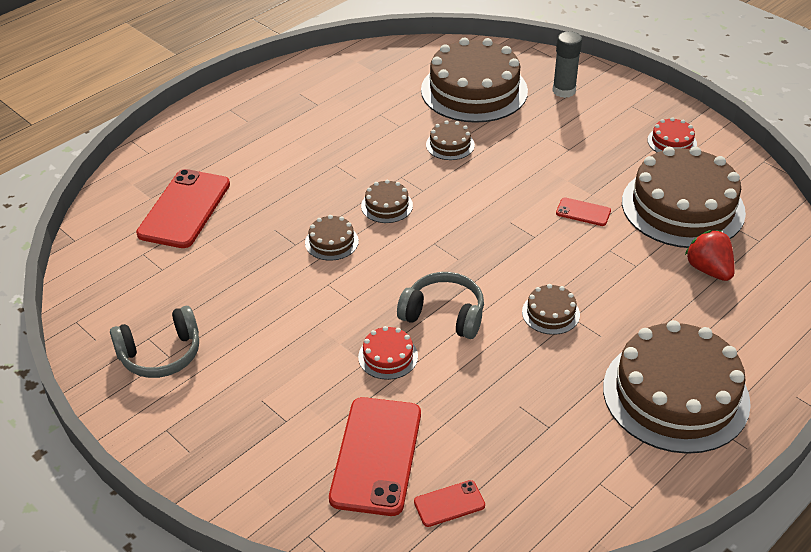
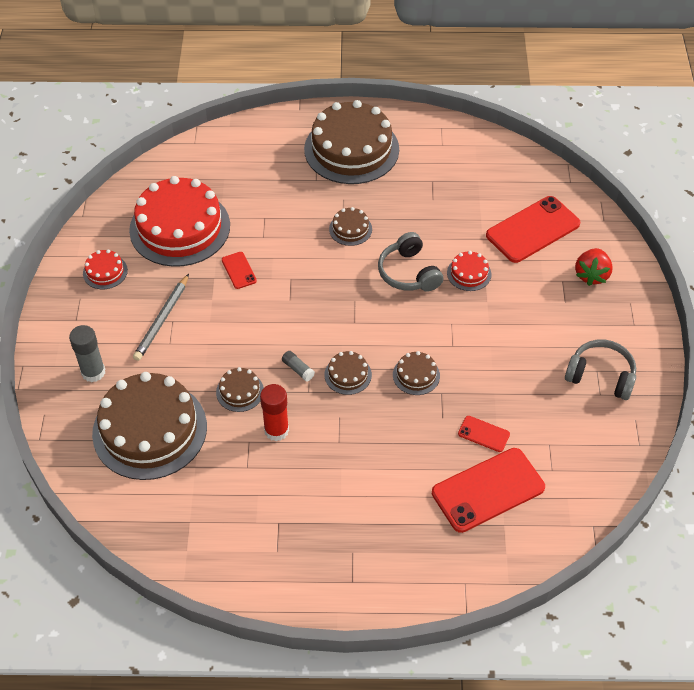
camera: 135 degrees left, 10 degrees up
(389, 142) = (276, 430): none -> red glue stick
(429, 184) = (298, 369): none -> grey glue stick
(449, 504) = (521, 185): red phone -> red phone (483, 434)
(577, 144) = (162, 319): none -> grey pencil
(683, 207) = (180, 227): brown cake -> red cake
(708, 270) = (232, 186): red strawberry -> red strawberry (591, 275)

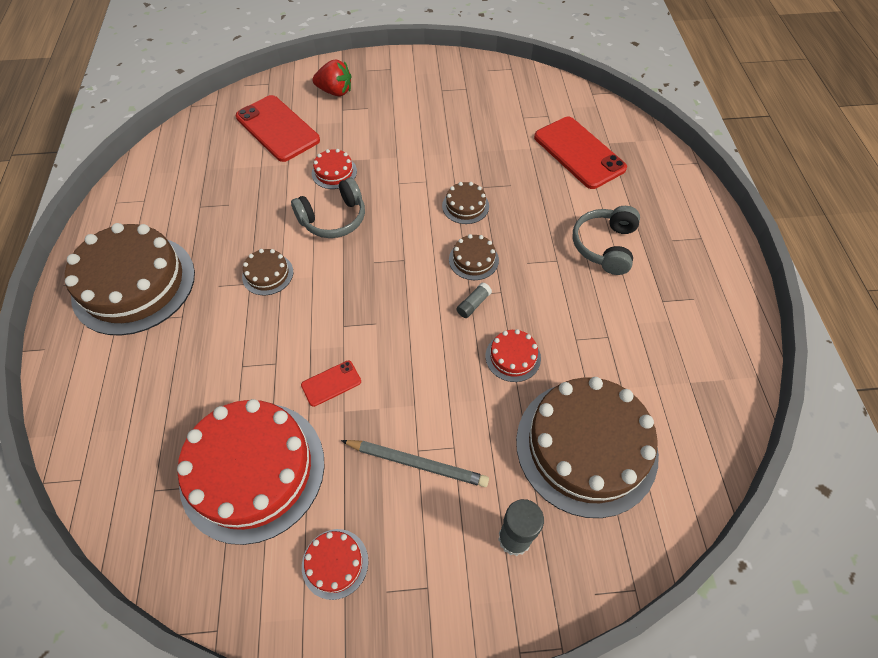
camera: 95 degrees left, 5 degrees up
(240, 391) = (513, 357): brown cake -> red cake
(276, 430) = (556, 315): red glue stick -> none
(483, 434) = (522, 157): red phone -> none
(601, 376) = (447, 87): grey headphones -> grey headphones (604, 246)

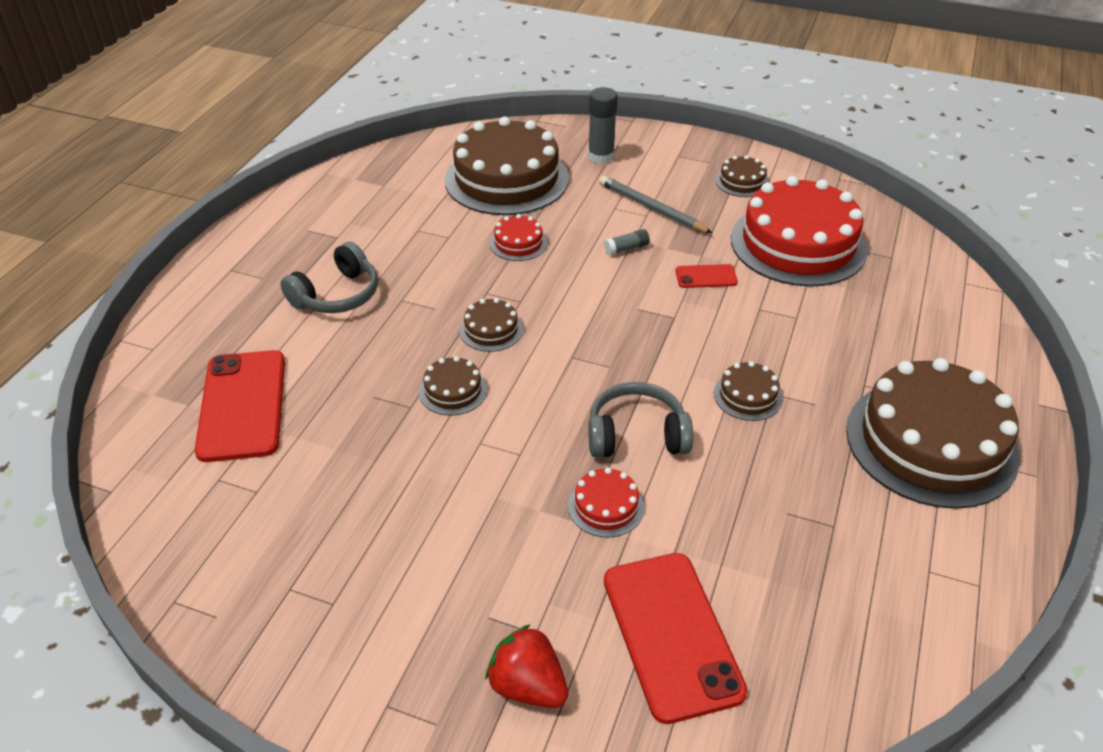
camera: 155 degrees left, 15 degrees down
(335, 563) = (742, 182): red cake -> brown cake
(473, 304) = (523, 291): grey glue stick -> grey glue stick (626, 248)

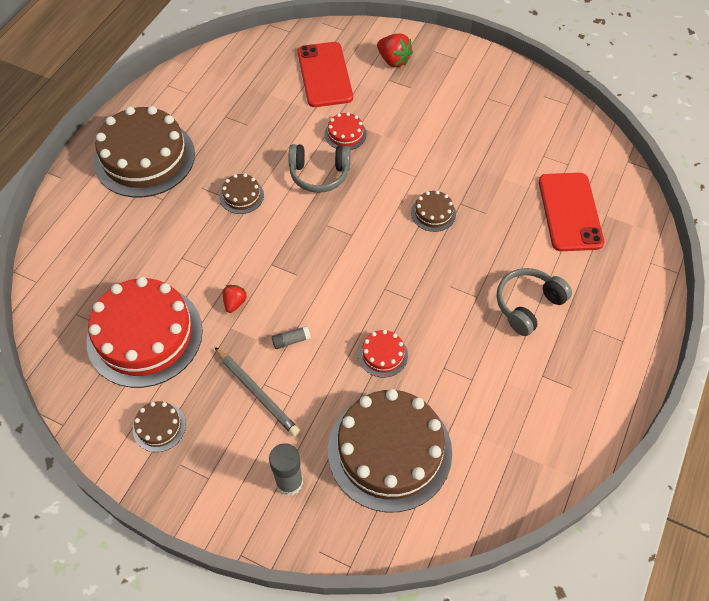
camera: 175 degrees left, 15 degrees up
(491, 330) = (407, 262): brown cake -> none
(706, 277) = (235, 303): red phone -> red strawberry

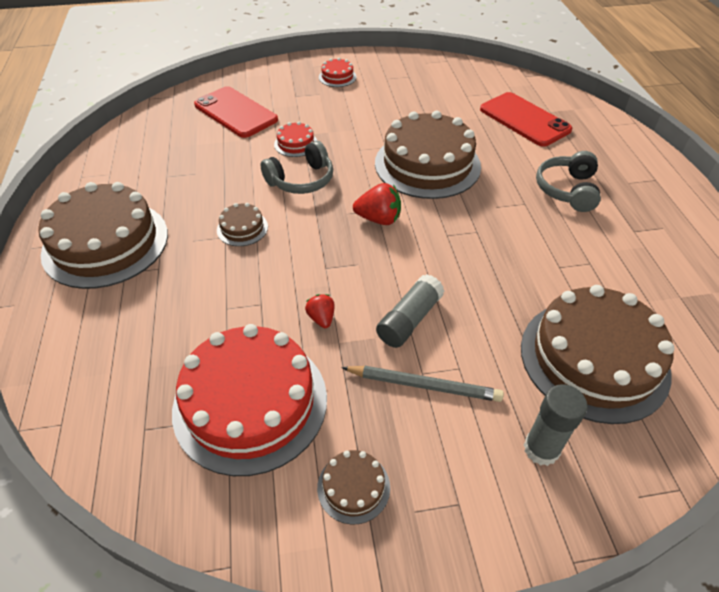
camera: 35 degrees left, 10 degrees down
(291, 340) = (409, 320): grey glue stick -> grey glue stick, size x1.82
(383, 354) = (501, 285): red cake -> red cake (337, 77)
(393, 60) = (287, 83): red strawberry -> red strawberry (379, 219)
(433, 213) = (427, 164): brown cake -> brown cake, size x2.33

